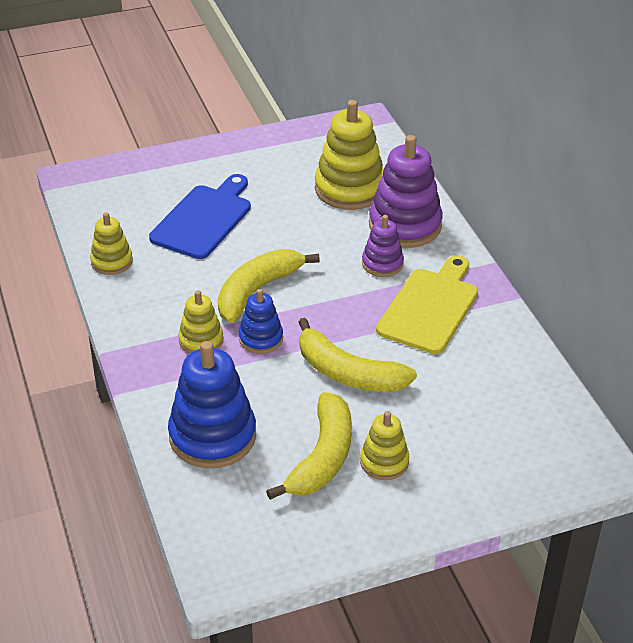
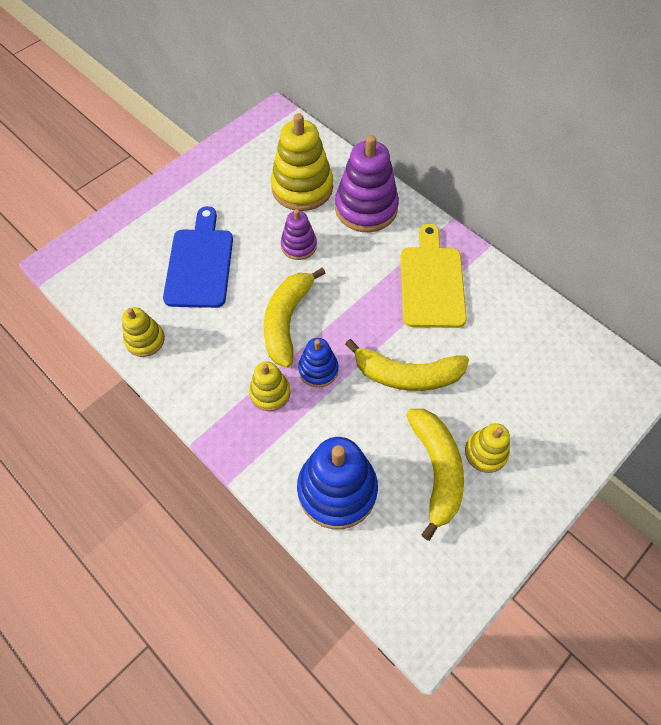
camera: 25 degrees left, 20 degrees up
(382, 264) = (370, 253): purple stacking toy -> purple stacking toy (299, 246)

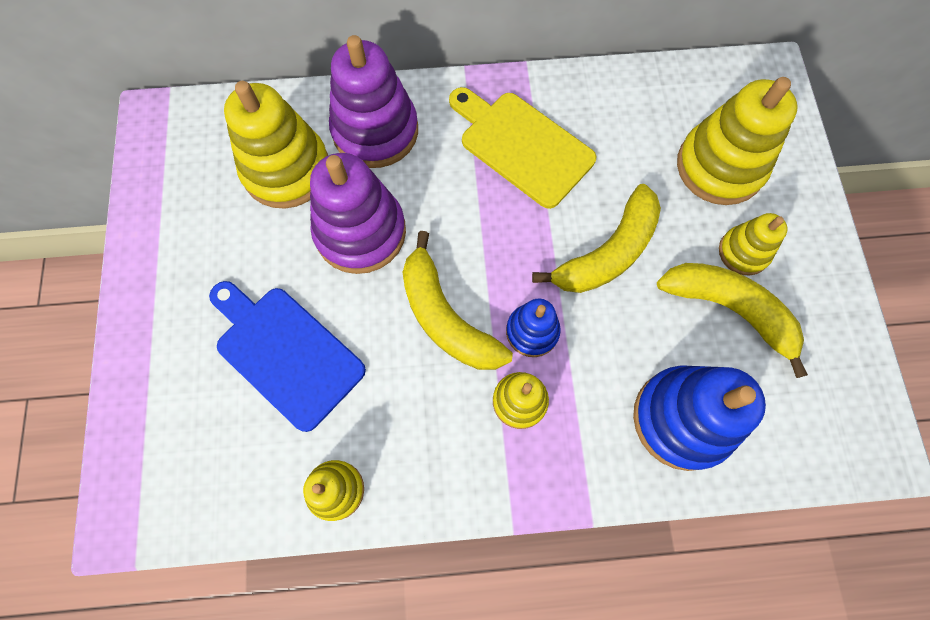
camera: 50 degrees left, 10 degrees up
(299, 246) = (360, 232): purple stacking toy -> purple stacking toy, size x1.81
(533, 398) = (720, 166): none -> yellow stacking toy

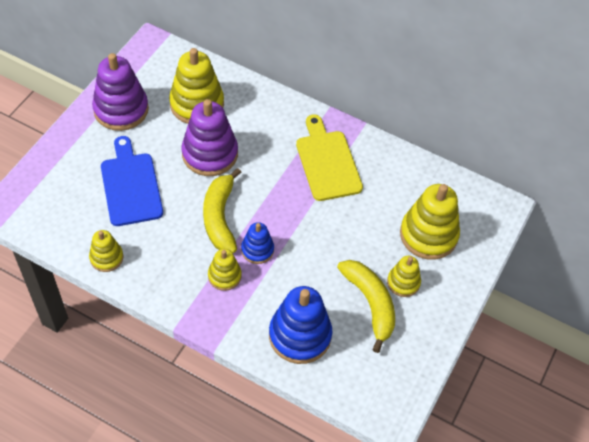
camera: 30 degrees right, 15 degrees down
(375, 131) = (256, 111): purple stacking toy -> purple stacking toy (121, 109)
(607, 253) = (328, 238): yellow banana -> none

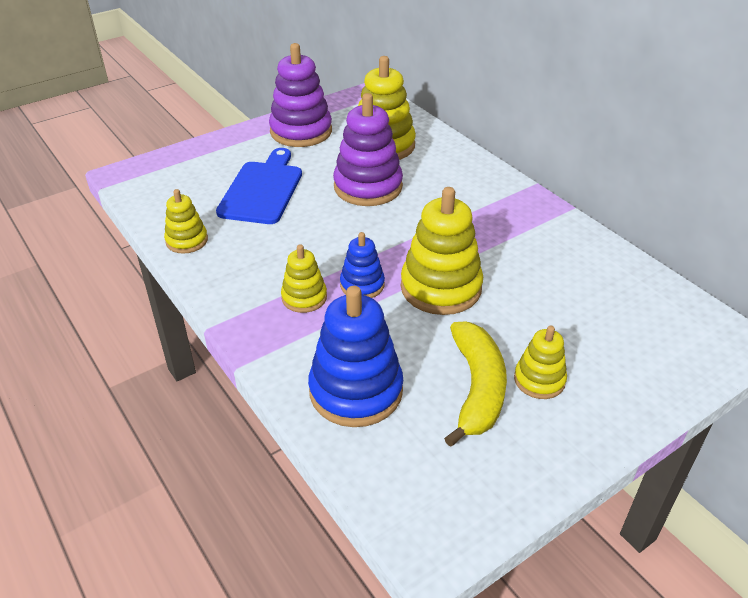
camera: 30 degrees right, 15 degrees down
(220, 217) = (339, 242): yellow banana -> none
(327, 162) = (503, 229): yellow cutting board -> none
(428, 235) = (605, 338): yellow stacking toy -> yellow stacking toy (441, 288)

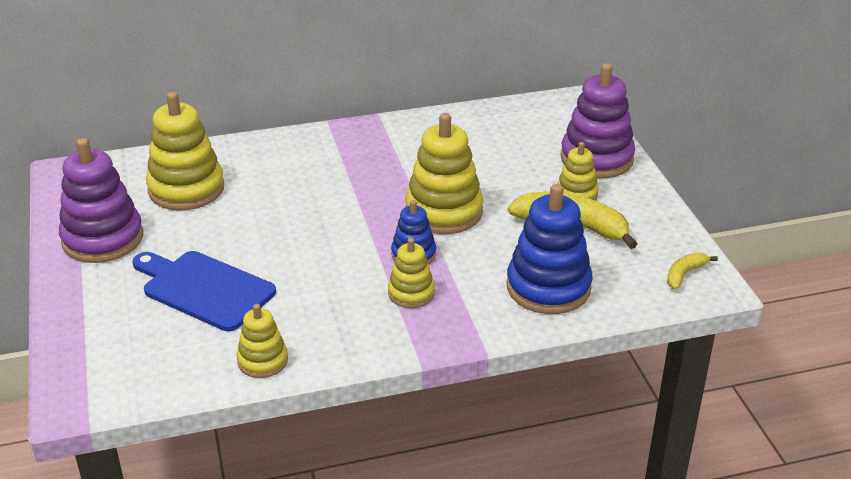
camera: 70 degrees left, 5 degrees down
(368, 187) = (257, 216): purple stacking toy -> purple stacking toy (596, 158)
(440, 512) = (684, 274): none -> yellow banana

